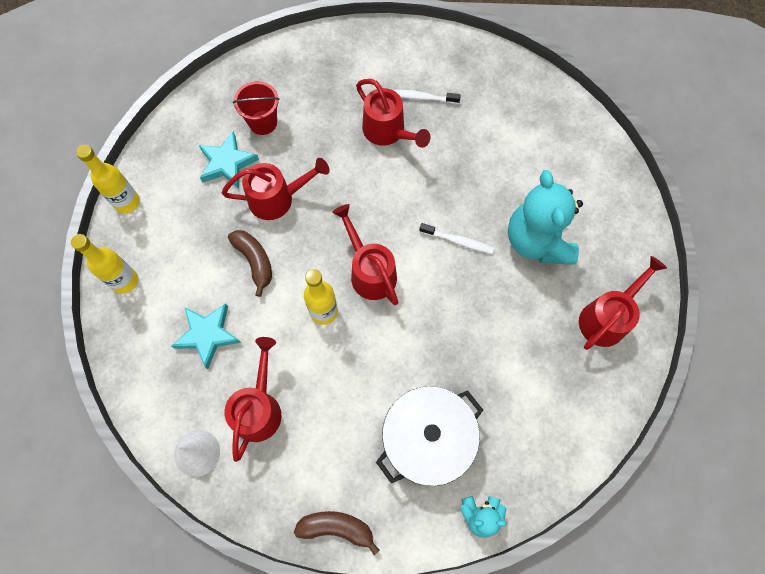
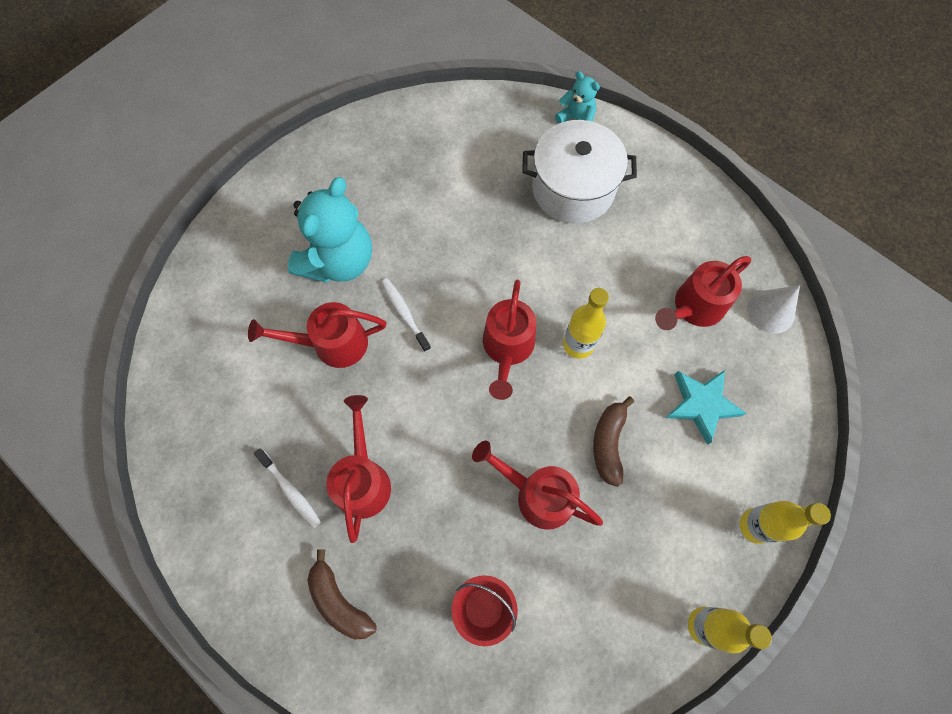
camera: 140 degrees left, 0 degrees up
(227, 163) = (561, 585): turquoise star -> none
(337, 528) = (689, 183): brown banana -> brown banana (339, 601)
(607, 317) = (350, 165): red watering can -> red watering can (331, 344)

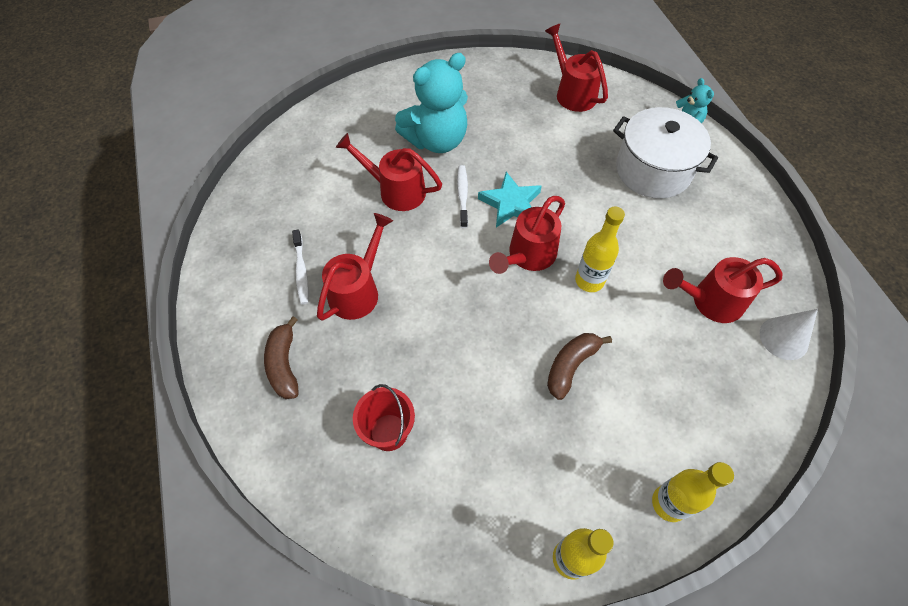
camera: 30 degrees right, 10 degrees down
(537, 494) = (486, 372): red watering can -> red watering can (572, 92)
(701, 405) = (673, 379): turquoise star -> turquoise star (511, 203)

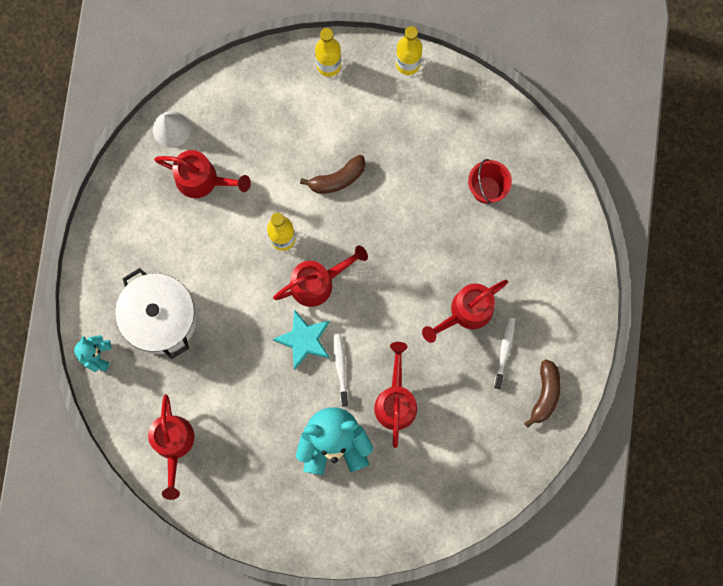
camera: 155 degrees left, 20 degrees up
(284, 364) = (542, 273): brown banana -> brown banana (545, 394)
(395, 190) = (396, 400): red watering can -> red watering can turned 135 degrees counterclockwise
(462, 195) = (340, 368): white toothbrush -> white toothbrush turned 150 degrees clockwise

